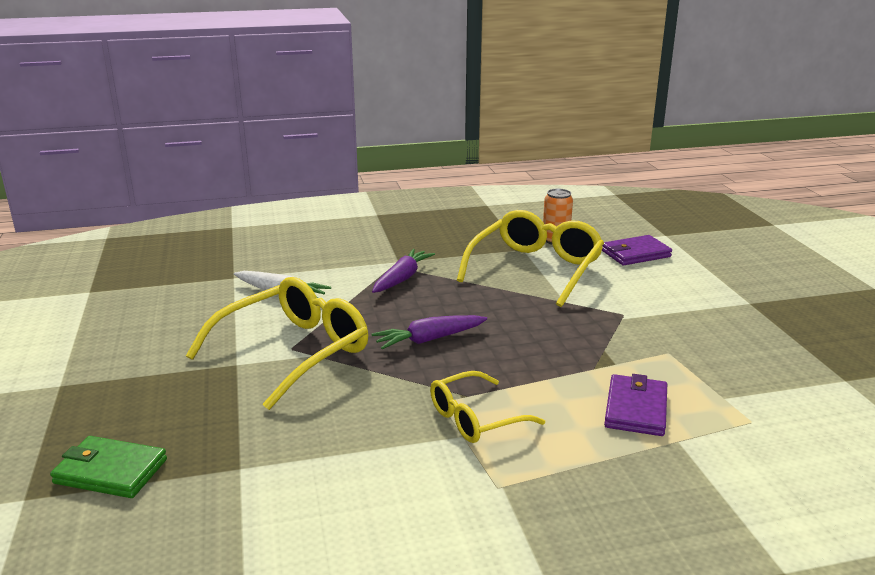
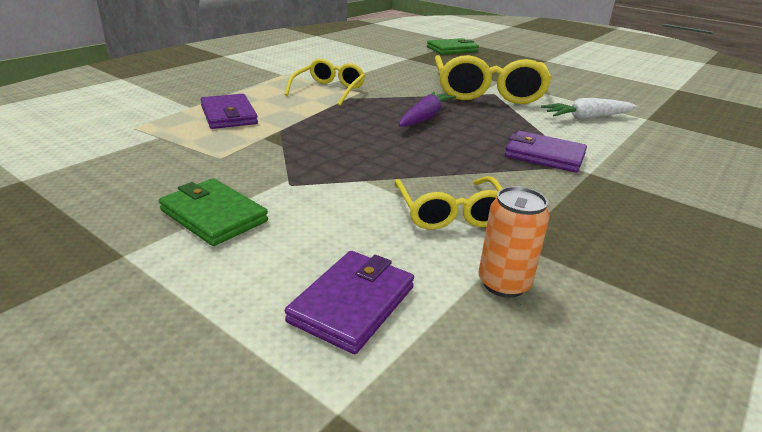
camera: 140 degrees right, 5 degrees up
(402, 278) = (544, 155): purple carrot -> purple wallet
(536, 268) = (450, 213): yellow glasses -> yellow glasses, size x0.58
(689, 308) = (213, 216): none -> green wallet

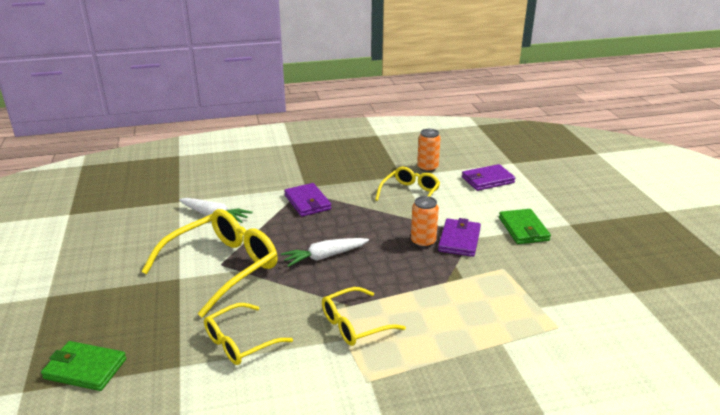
camera: 140 degrees left, 0 degrees up
(229, 115) = (474, 316): purple wallet -> purple wallet (459, 240)
(346, 156) = (423, 242): none -> orange can
(393, 70) = (240, 342): none -> yellow glasses
(425, 117) = (324, 257): purple carrot -> white carrot

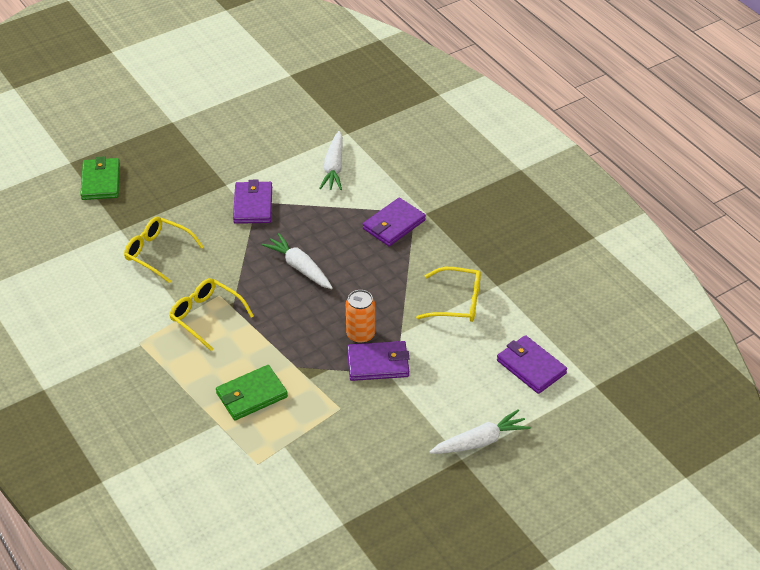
camera: 70 degrees right, 15 degrees up
(223, 267) = (253, 205): yellow glasses -> purple wallet
(427, 168) = (530, 304): orange can -> none
(523, 229) = (428, 416): green wallet -> green wallet (251, 395)
(553, 213) = (480, 441): none -> white carrot

